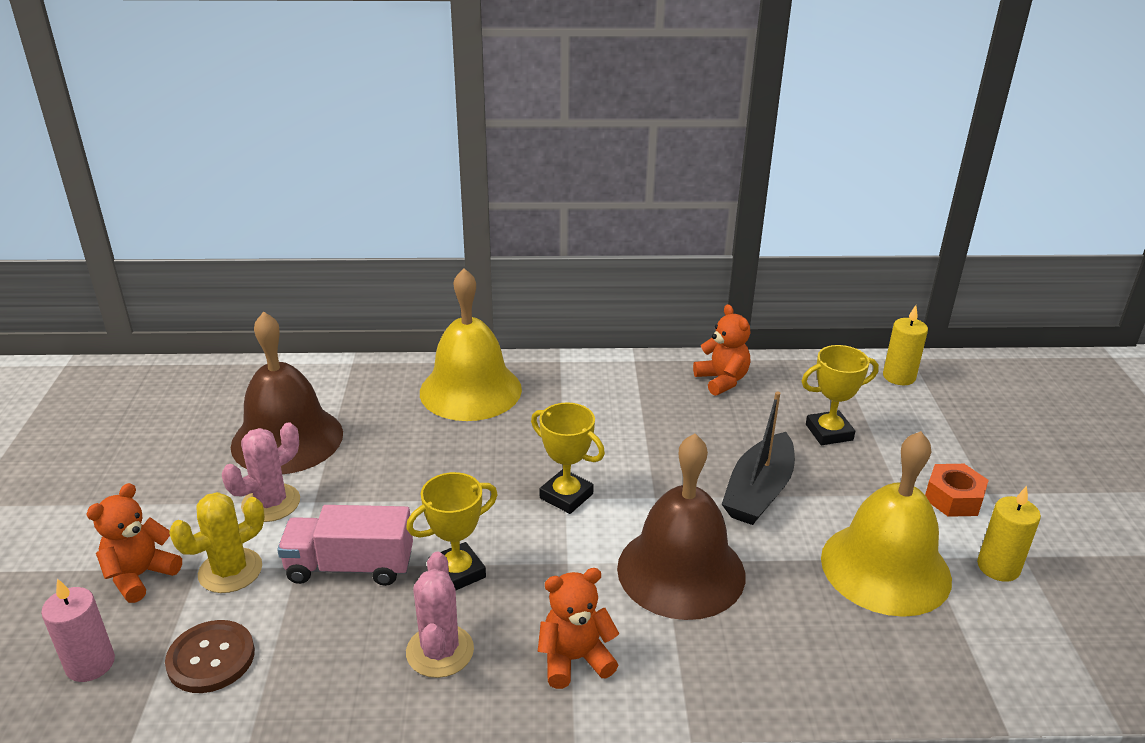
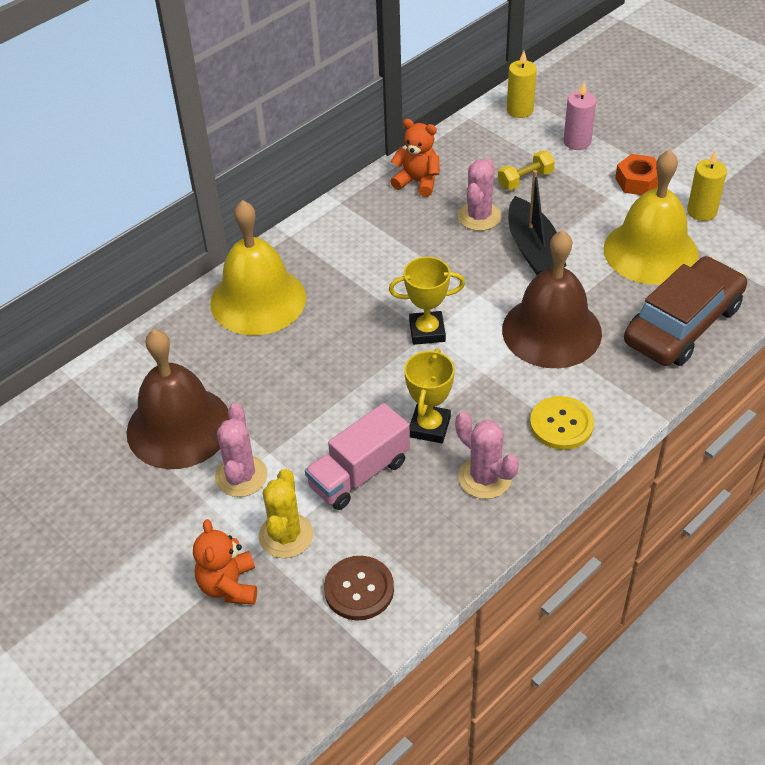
camera: 40 degrees left, 15 degrees up
(90, 664) = (288, 654): pink candle -> pink candle (577, 142)
(575, 659) = (561, 424): orange teddy bear -> yellow button
(742, 436) = (479, 216): none -> pink cactus
(829, 432) = (525, 179): yellow trophy -> yellow dumbbell
(833, 659) = (683, 324): none -> brown car

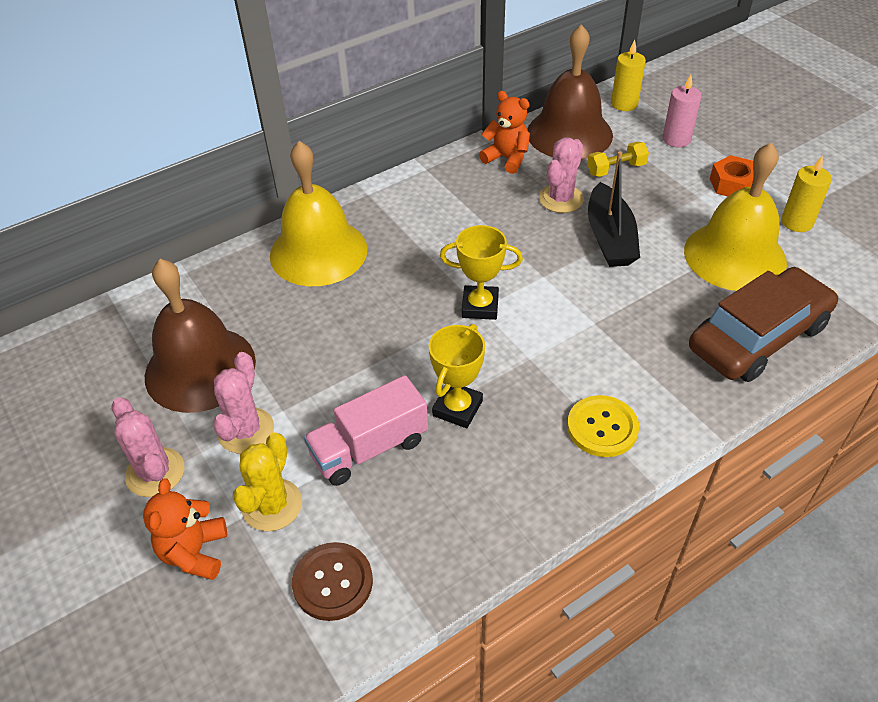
camera: 10 degrees right, 0 degrees up
(485, 478) = (504, 475): pink cactus -> pink cactus (155, 472)
(551, 331) = (612, 324): brown bell -> brown bell (569, 133)

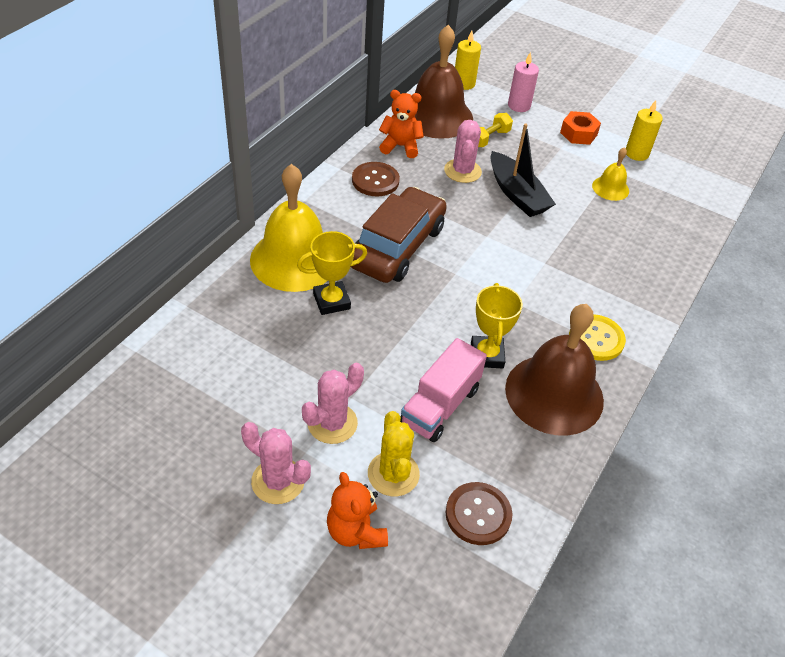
camera: 30 degrees left, 0 degrees up
(200, 368) = (257, 384): brown bell -> brown bell (554, 394)
(246, 431) = (332, 423): pink cactus -> pink cactus turned 60 degrees clockwise
(455, 189) = (375, 180): none -> brown button
(480, 306) = (454, 272): yellow trophy -> yellow trophy (331, 301)
(735, 256) = (610, 188): yellow bell -> yellow bell, size x0.48
(758, 337) = (658, 244): brown car -> brown car (397, 246)

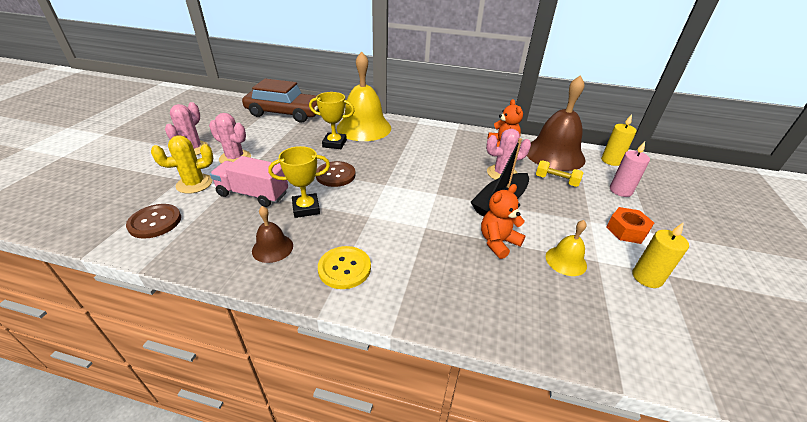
camera: 75 degrees right, 10 degrees down
(331, 301) = (334, 143): yellow trophy -> yellow trophy turned 45 degrees counterclockwise
(355, 531) = (152, 177): orange teddy bear -> orange teddy bear (498, 242)
(375, 180) = (457, 141): brown button -> brown button (335, 175)
(397, 246) = (398, 158): brown car -> brown car (285, 113)
(554, 394) = (272, 248): brown bell -> brown bell, size x0.48

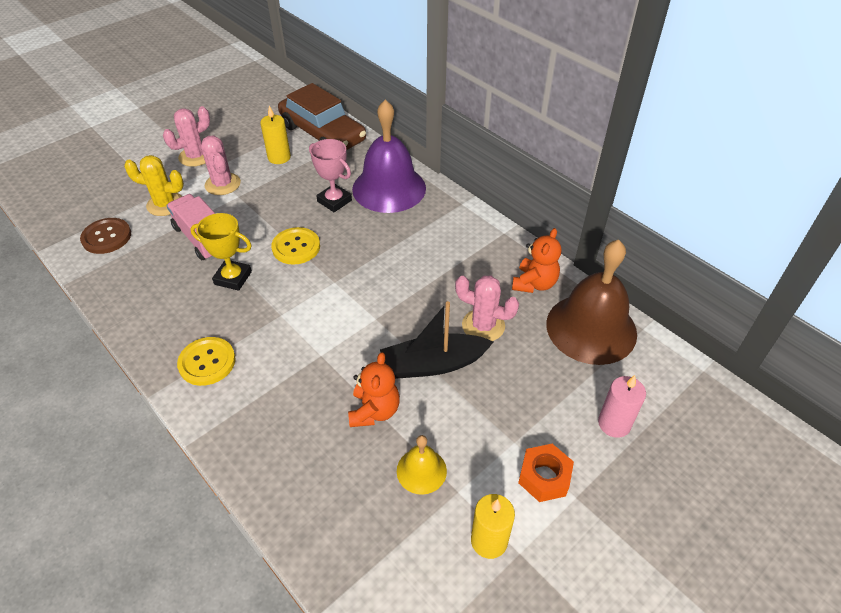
camera: 35 degrees right, 10 degrees up
(272, 248) = (170, 310): brown bell -> none
(334, 143) = (334, 201): yellow trophy -> pink trophy
(335, 175) = (296, 247): brown button -> yellow button
(364, 128) = (389, 188): yellow bell -> purple bell
(498, 242) = (374, 411): orange teddy bear -> orange teddy bear turned 105 degrees clockwise
(556, 181) = (542, 368): yellow dumbbell -> none
(611, 161) = (666, 374): yellow candle -> yellow candle (279, 157)

